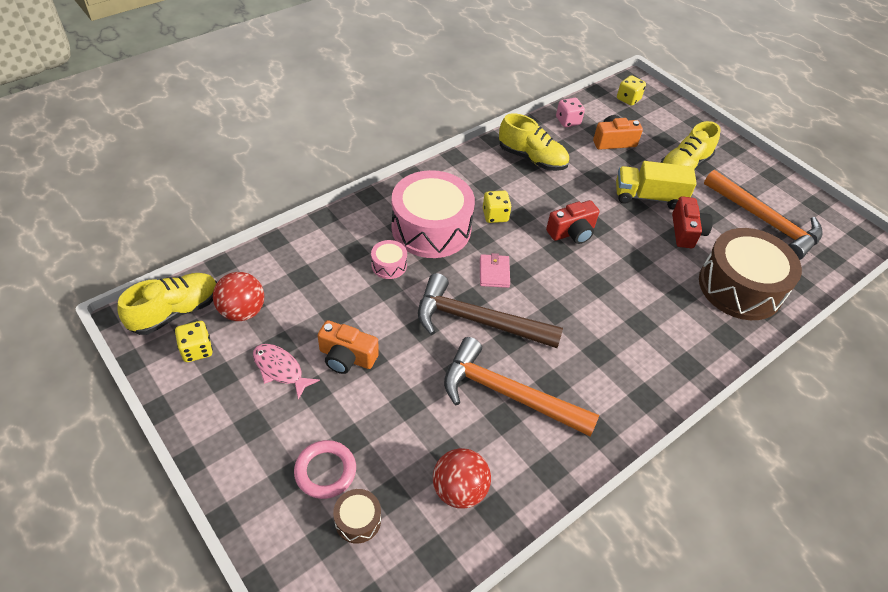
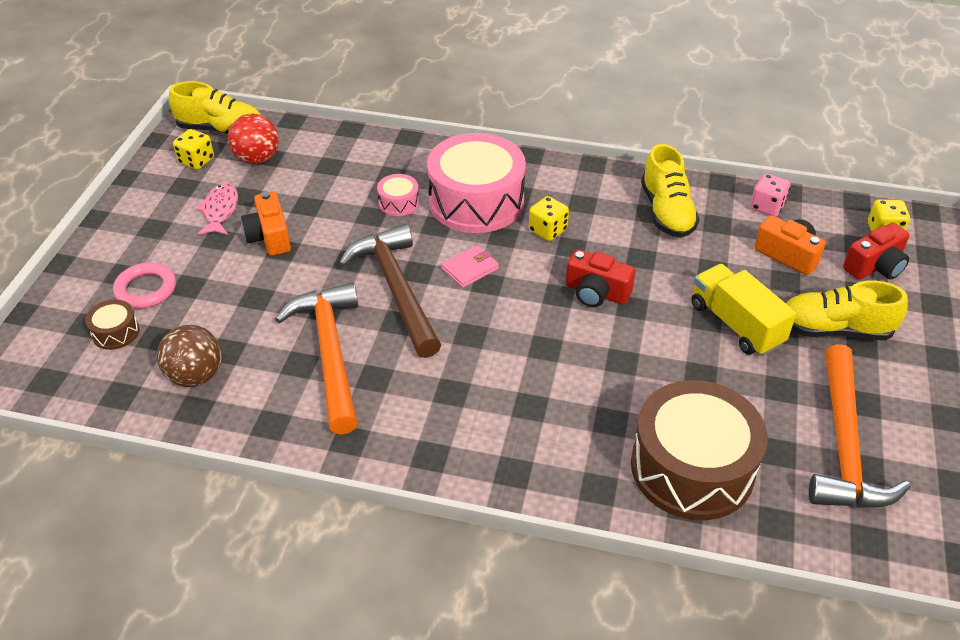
camera: 55 degrees right, 5 degrees down
(459, 490) = (195, 376): red ball -> brown ball
(686, 232) = (722, 380): red camera -> red camera (875, 266)

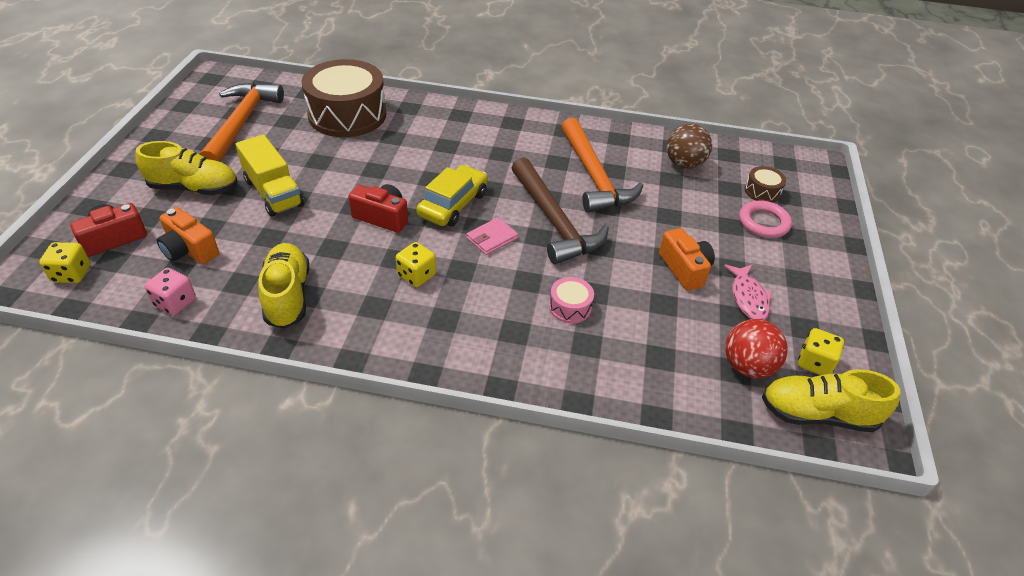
camera: 175 degrees right, 0 degrees up
(476, 201) = (488, 309): pink drum -> none
(515, 310) = (453, 204): none -> yellow car

